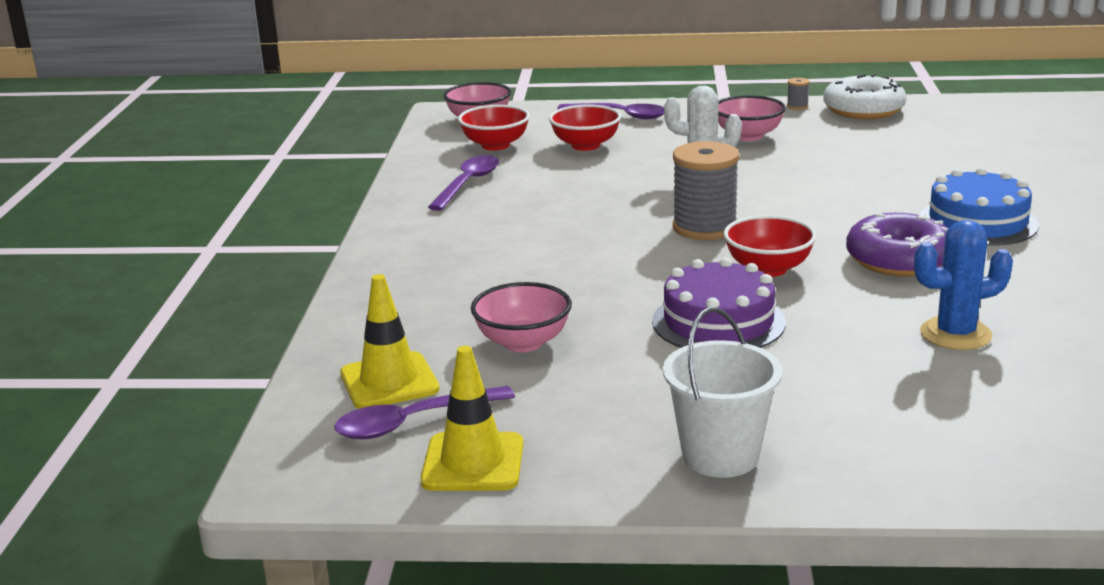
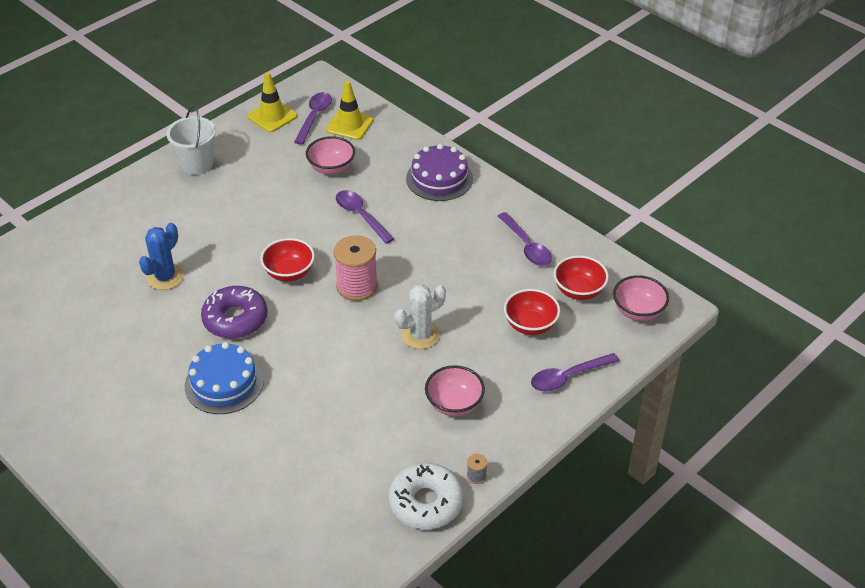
camera: 130 degrees right, 20 degrees up
(585, 278) = (361, 216): none -> purple spoon
(705, 228) = (357, 286): grey spool -> pink spool
(718, 322) = (271, 225): purple cake -> purple cake (439, 178)

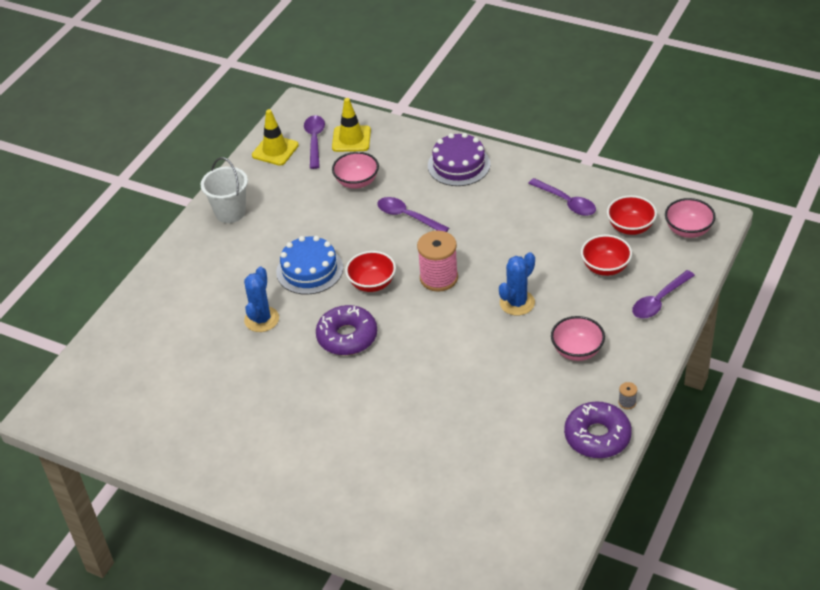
camera: 15 degrees left, 0 degrees up
(224, 383) = (369, 393): blue cake -> blue cake (309, 270)
(420, 335) = (517, 303): white cactus -> blue cactus
(426, 502) = (597, 436): white donut -> purple donut

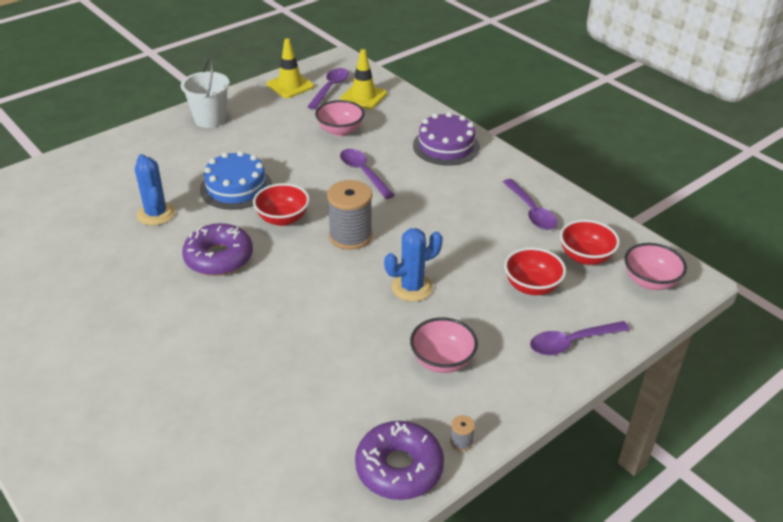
camera: 20 degrees right, 5 degrees down
(261, 319) = (156, 214): blue cactus -> blue cactus turned 60 degrees counterclockwise
(439, 278) = (350, 236): pink spool -> grey spool

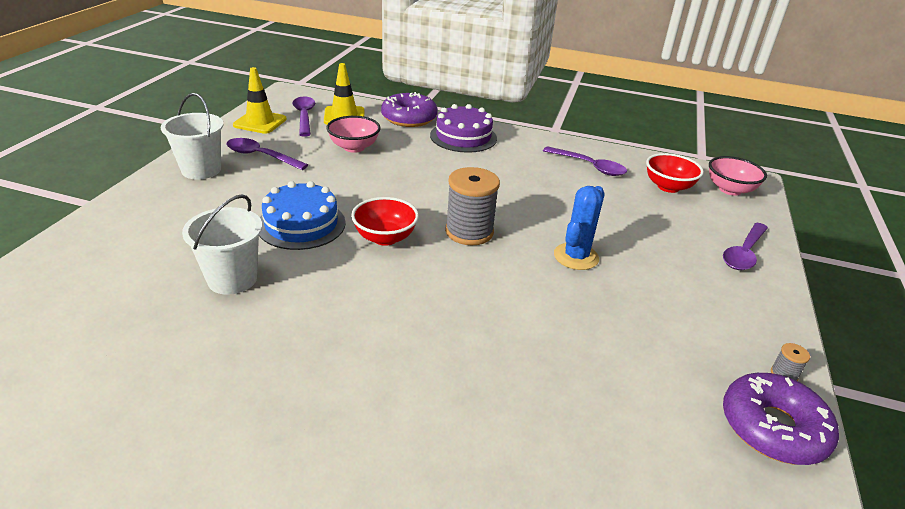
camera: 35 degrees left, 5 degrees down
(156, 214) = (232, 279): blue cactus -> white bucket
(219, 258) = (358, 298): purple donut -> purple donut (409, 118)
(363, 173) = (417, 176): purple spoon -> purple spoon (261, 156)
(442, 361) = (678, 309): pink bowl -> none
(532, 286) = (662, 221): red bowl -> none

